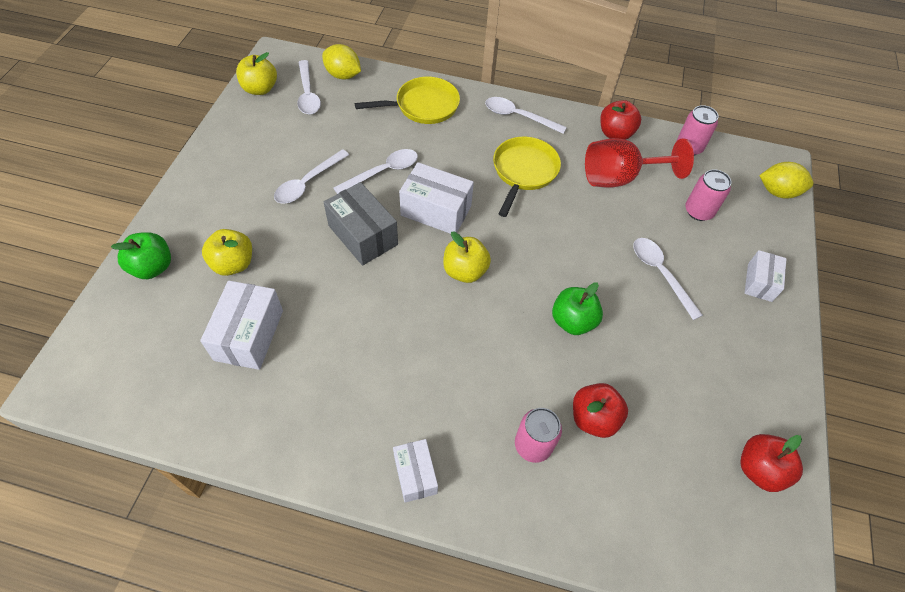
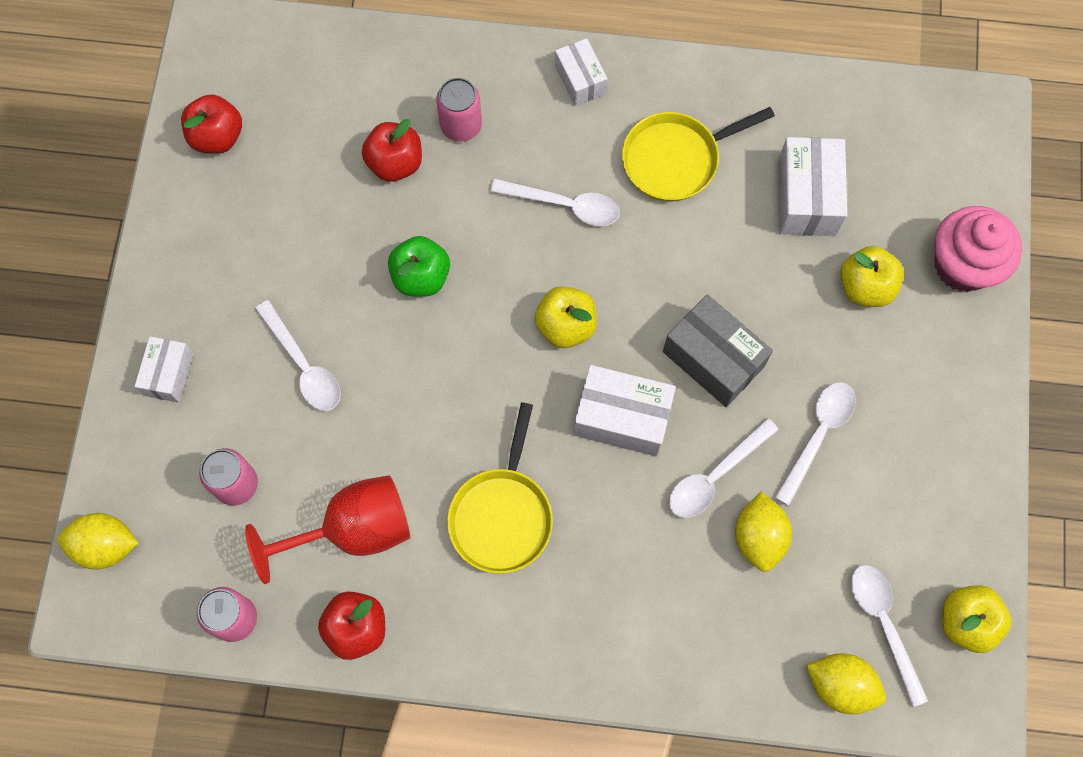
camera: 175 degrees right, 15 degrees up
(152, 267) = (962, 265): green apple -> pink cupcake
(365, 140) = (759, 537): none -> yellow lemon
(423, 106) = (684, 633): yellow pan -> yellow pan (676, 159)
(518, 116) = (521, 639): white spoon -> white spoon (564, 205)

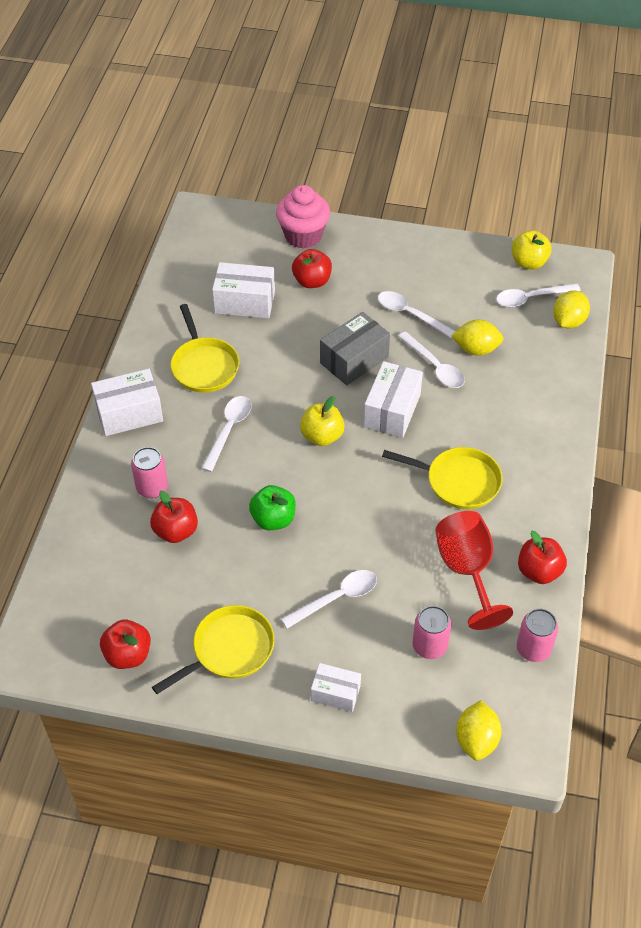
camera: 85 degrees left, 20 degrees down
(226, 246) = (229, 650): none -> yellow pan
(580, 80) = (129, 413): white box -> white box, size x1.61
(865, 287) = (312, 281): yellow apple -> red apple

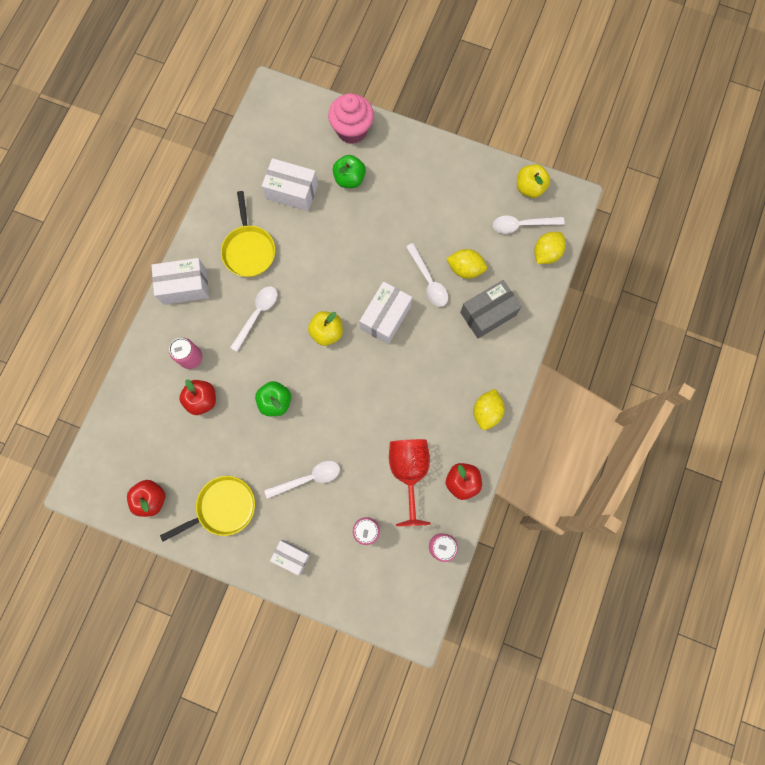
camera: 10 degrees right, 25 degrees up
(312, 281) = (349, 179): red apple -> green apple
(354, 360) = (366, 263): grey box -> grey box (488, 314)
(410, 314) = (421, 225): white spoon -> none
(458, 481) = (421, 392): yellow pan -> none
(476, 740) = (382, 612): yellow lemon -> yellow lemon (486, 412)

